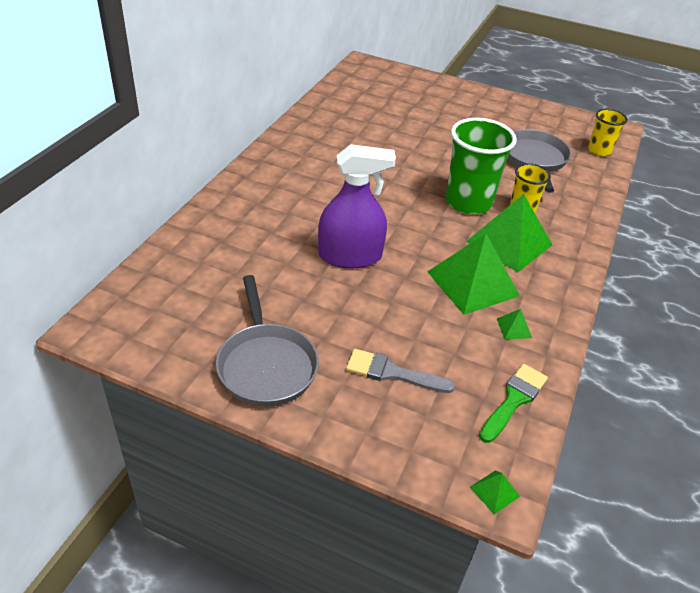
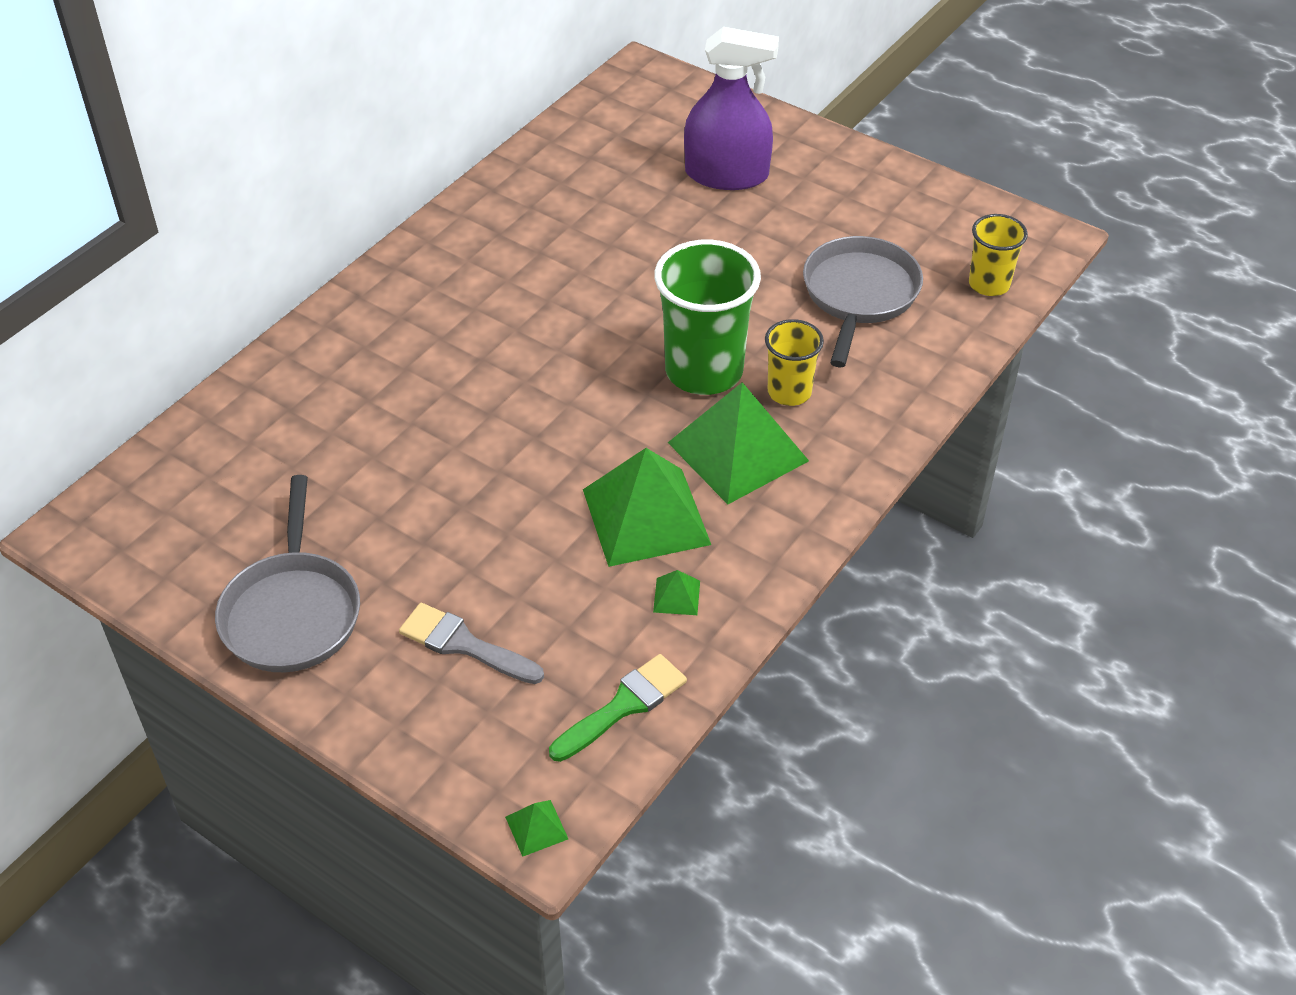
camera: 15 degrees right, 5 degrees up
(350, 256) = (473, 452): purple spray bottle -> purple spray bottle (726, 174)

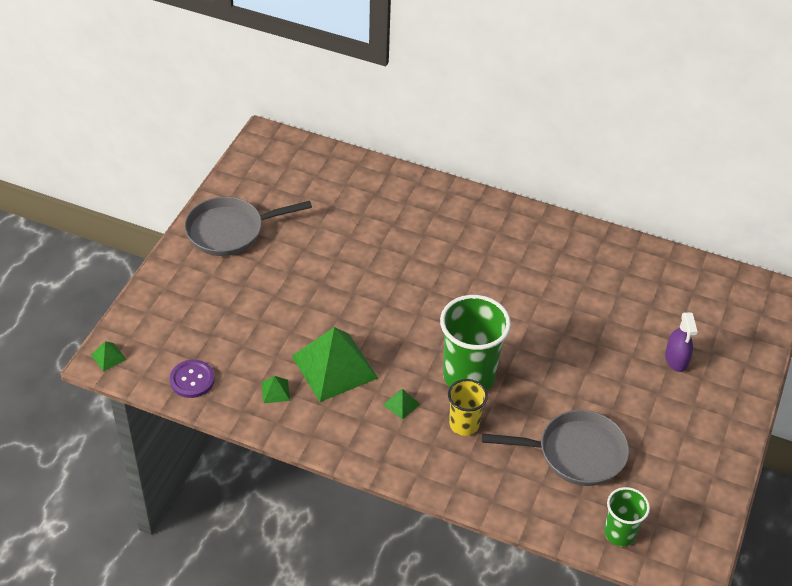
camera: 75 degrees right, 0 degrees up
(464, 644) = (222, 303): grey brush -> none
(624, 705) = (192, 380): green brush -> purple button
(726, 174) = (676, 359): purple spray bottle -> purple spray bottle, size x0.55
(738, 451) = (401, 404): green pyramid -> green pyramid, size x0.40
(989, 284) = (619, 533): yellow cup -> green cup

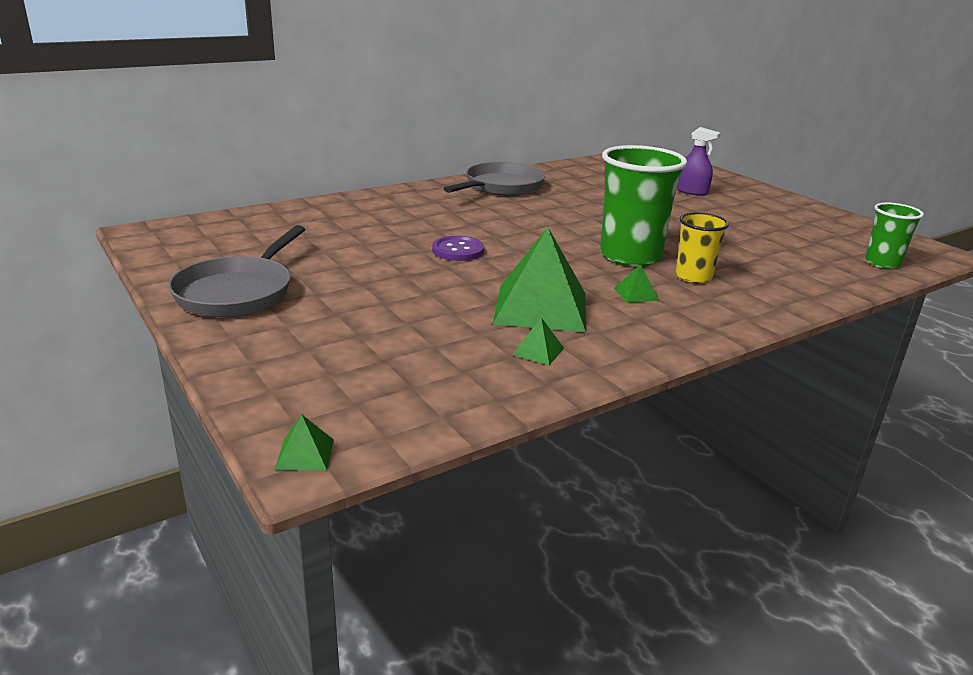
camera: 55 degrees left, 20 degrees down
(192, 380) = (447, 399): purple button -> purple button (458, 250)
(575, 453) = (770, 249): grey pan -> grey pan (501, 187)

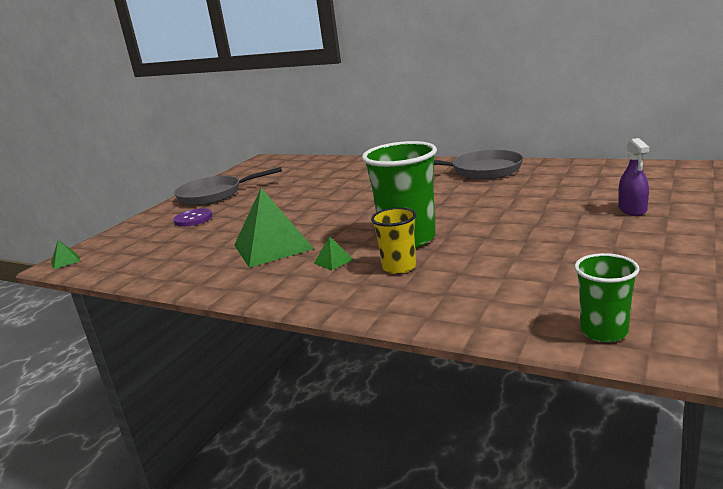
camera: 65 degrees right, 5 degrees down
(458, 250) = (335, 203): purple button -> purple button (193, 219)
(538, 351) = (208, 265): green pyramid -> none

